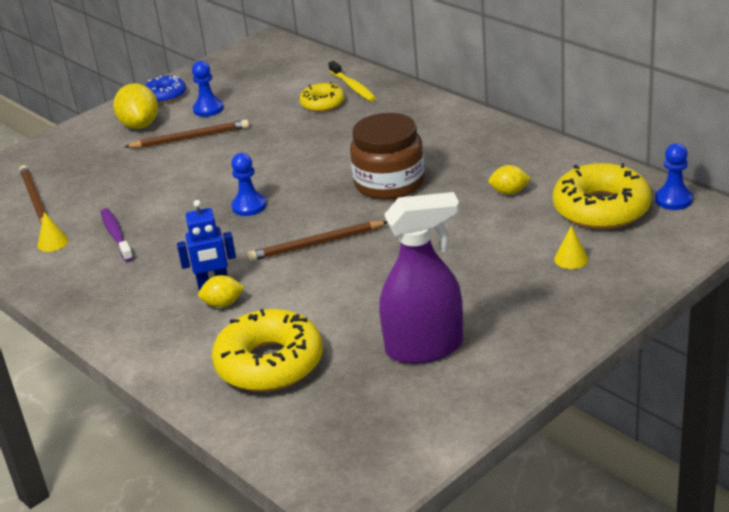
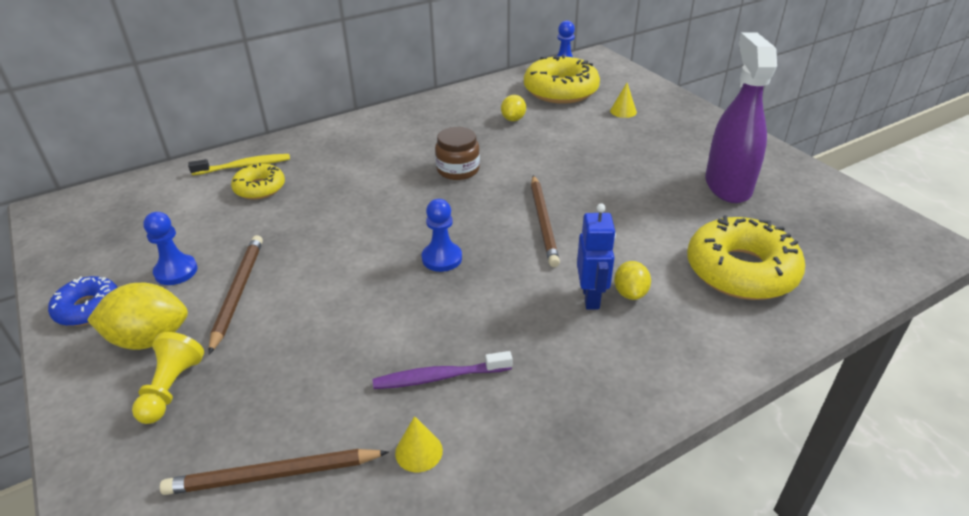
camera: 80 degrees left, 5 degrees up
(98, 147) = (171, 388): none -> yellow pawn
(389, 183) = (458, 170): brown jar -> brown jar, size x0.61

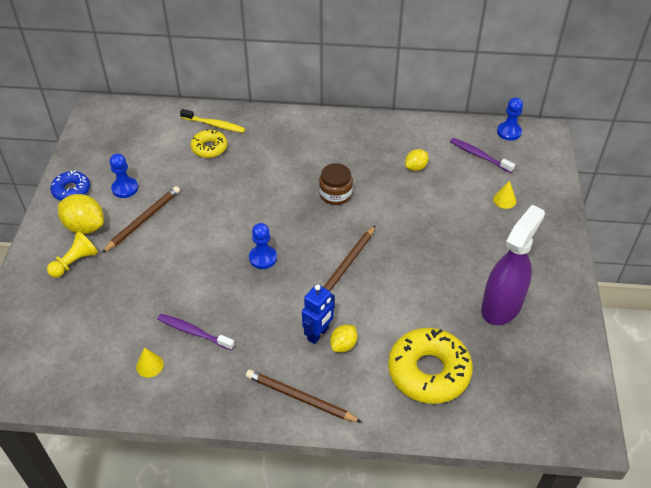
camera: 35 degrees right, 10 degrees up
(273, 475) = (82, 336): brown pencil -> brown pencil (300, 398)
(560, 90) = (479, 156): yellow donut -> purple toothbrush

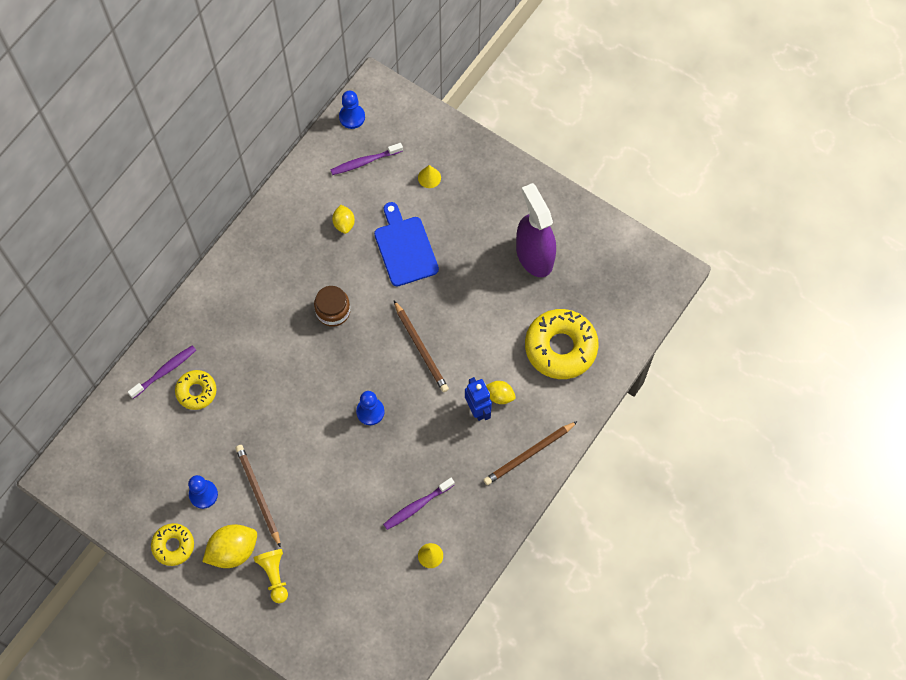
camera: 60 degrees left, 20 degrees up
(71, 190) = (173, 546): blue donut -> yellow donut
(214, 124) = (164, 371): yellow toothbrush -> purple toothbrush
(343, 345) = (499, 396): yellow lemon -> yellow lemon turned 45 degrees counterclockwise
(428, 213) = (405, 248): none -> blue cutting board

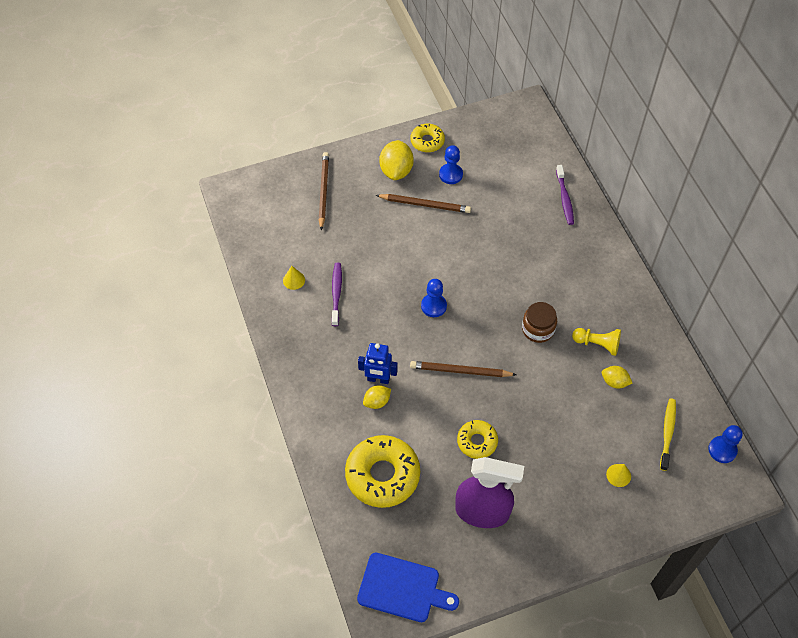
camera: 125 degrees right, 10 degrees down
(196, 391) = (533, 209): yellow donut -> yellow donut (477, 441)
(274, 576) = (359, 184): yellow pawn -> yellow pawn (597, 344)
(365, 162) = (667, 433): purple toothbrush -> yellow toothbrush
(405, 248) = (560, 413): blue cutting board -> blue cutting board (402, 588)
(529, 454) = (313, 392): brown pencil -> brown pencil (323, 191)

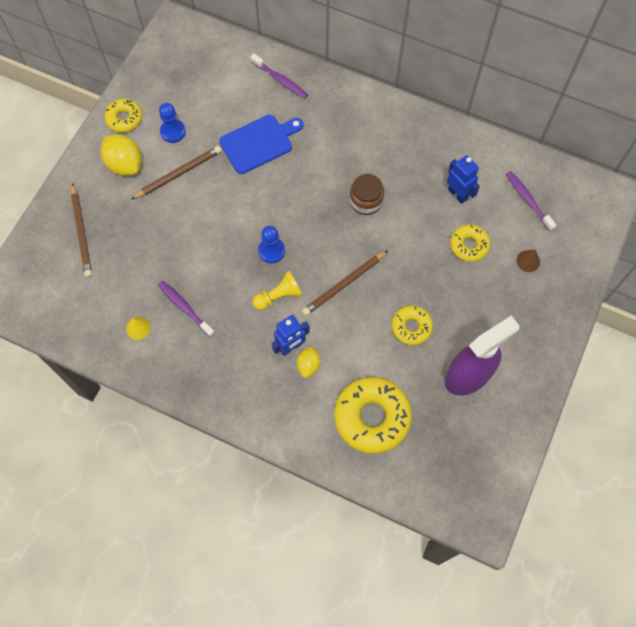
camera: 45 degrees left, 10 degrees up
(323, 191) = (82, 232): brown pencil -> brown pencil turned 150 degrees counterclockwise
(402, 588) = (473, 486): blue cutting board -> blue cutting board (259, 143)
(583, 424) = (469, 245): none -> yellow donut
(597, 344) = (418, 176): yellow pawn -> yellow pawn (279, 296)
(614, 382) = (457, 194): yellow lemon -> blue robot
(618, 475) = (528, 261): yellow cone -> brown cone
(667, 433) = (528, 200): yellow toothbrush -> purple toothbrush
(722, 450) = (573, 180): blue pawn -> none

